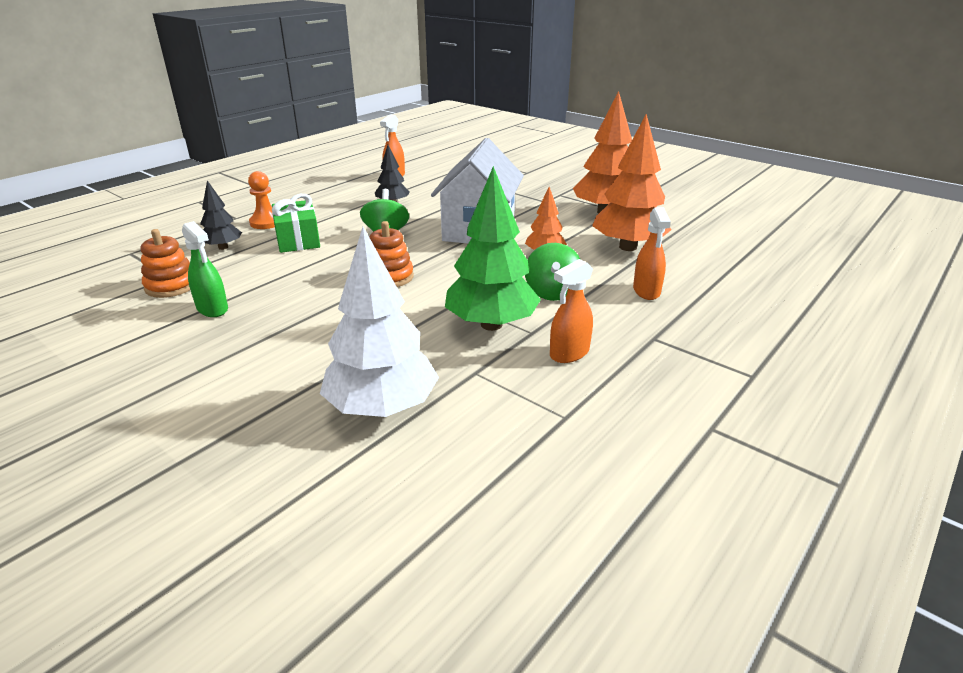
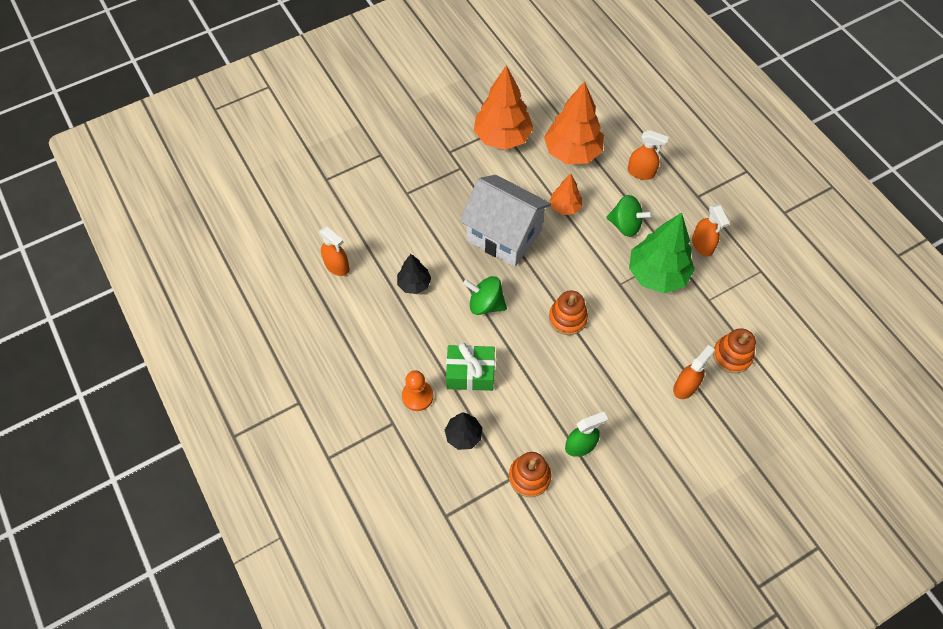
camera: 70 degrees left, 30 degrees up
(314, 372) = (685, 386): none -> orange spray bottle
(382, 408) = (732, 355): white tree -> orange stacking toy

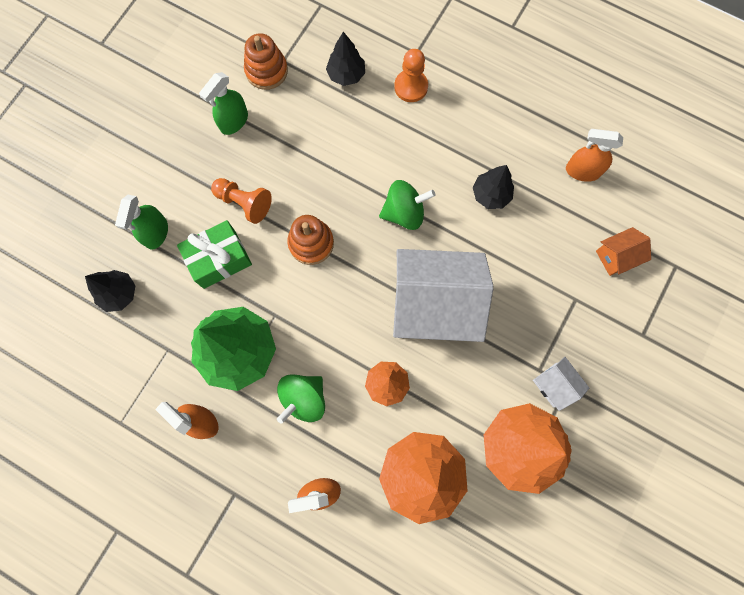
camera: 150 degrees right, 15 degrees up
(360, 203) = (616, 257): none -> orange house
(457, 156) = (554, 385): none -> white house
(470, 373) = (375, 134): green gift -> green gift (219, 259)
(604, 373) = (244, 203): none -> orange pawn
(625, 225) = (304, 398): green spinning top -> green spinning top turned 45 degrees counterclockwise
(685, 386) = (156, 233): orange spray bottle -> green spray bottle
(732, 355) = (119, 294): orange stacking toy -> black tree

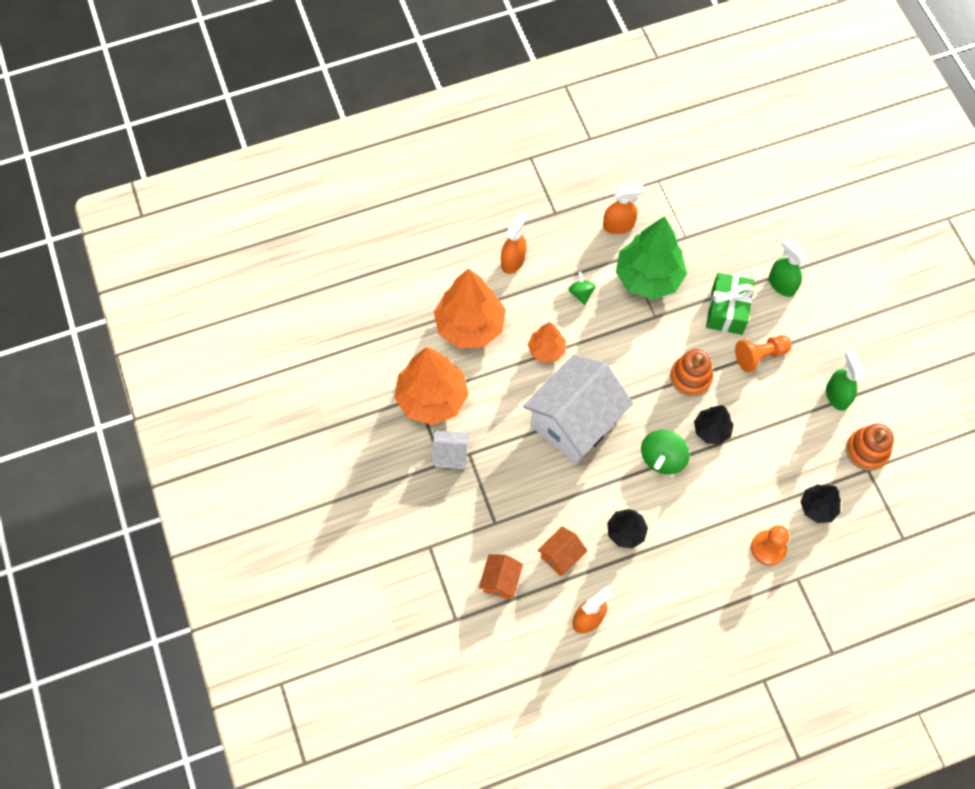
camera: 130 degrees right, 10 degrees down
(119, 294) = (751, 234): black tree -> black tree (711, 430)
(304, 398) = (581, 293): green spinning top -> green spinning top, size x0.59
(554, 227) = (561, 556): none -> orange house

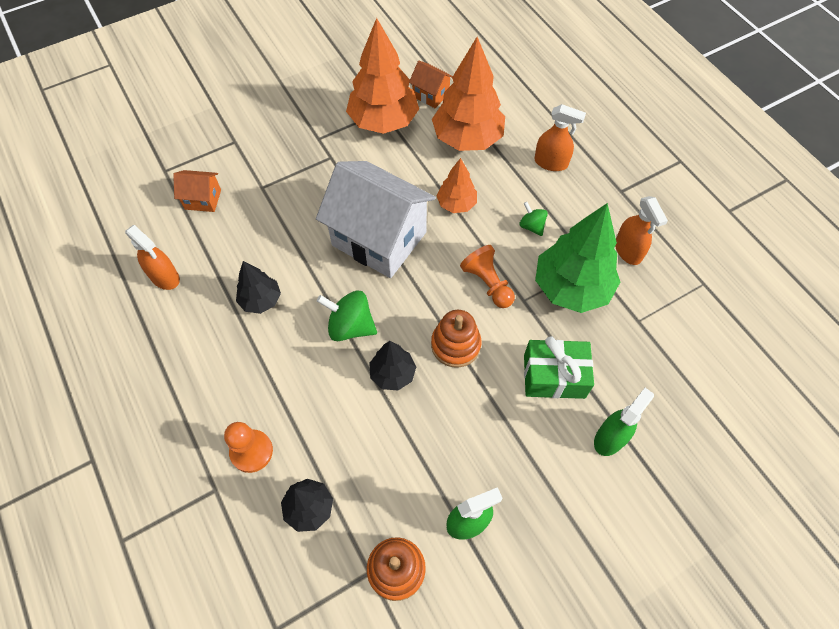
camera: 80 degrees right, 5 degrees down
(451, 455) = (327, 143): white house -> none
(561, 556) = (231, 245): orange house -> orange house (430, 95)
(581, 293) = (531, 226): green spinning top -> green spinning top turned 105 degrees counterclockwise
(760, 356) = (502, 420): orange pawn -> orange pawn (487, 283)

